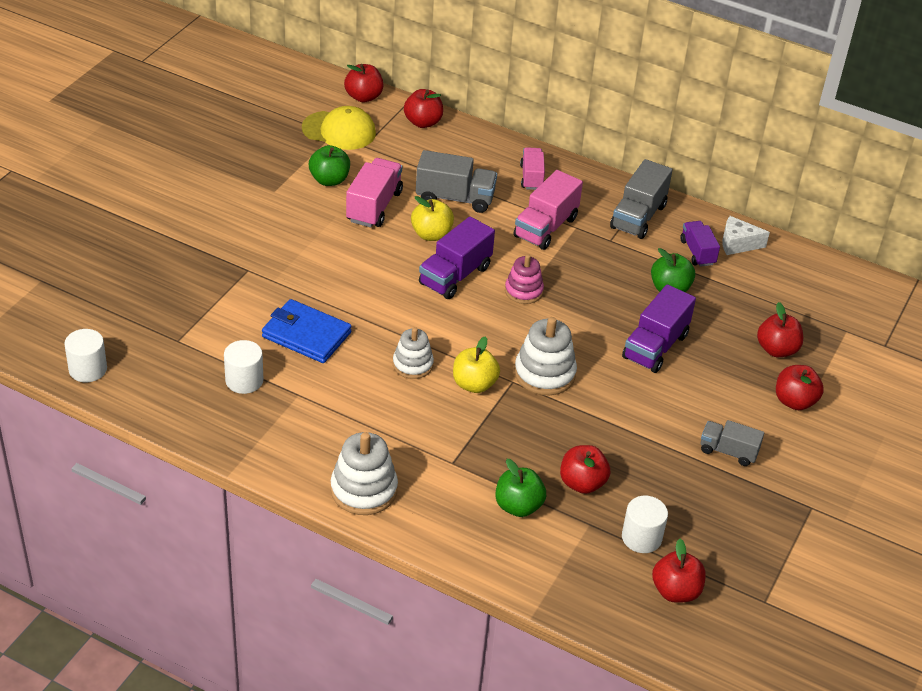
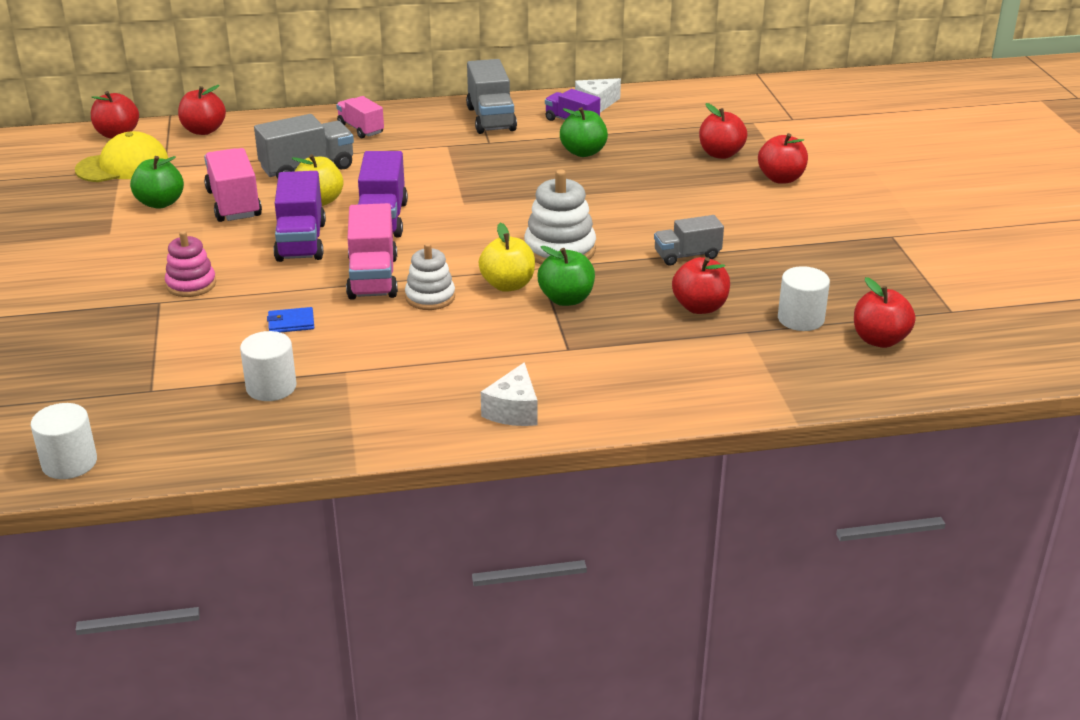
camera: 35 degrees left, 10 degrees down
(306, 335) = (291, 323): blue wallet -> blue wallet, size x0.47
(364, 490) = (513, 410): white stacking toy -> white cheese
(518, 506) = (670, 350): green apple -> green apple (566, 299)
(523, 291) = (461, 204): pink stacking toy -> pink stacking toy (191, 284)
(545, 227) = (420, 155): pink truck -> pink truck (373, 278)
(655, 346) = (625, 192): purple truck -> purple truck (301, 242)
(728, 451) = (780, 231): grey truck -> grey truck (687, 255)

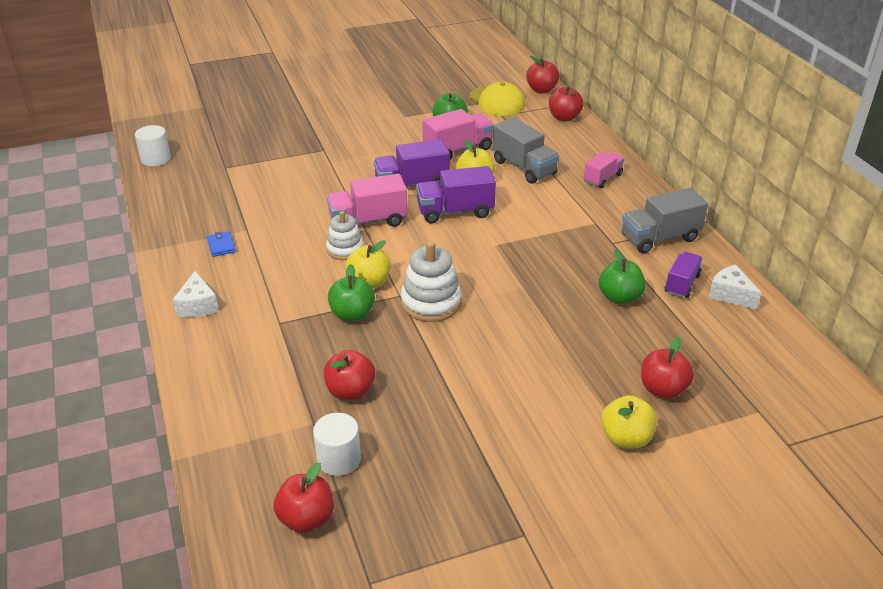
camera: 80 degrees right, 5 degrees up
(191, 284) = (346, 156): pink stacking toy -> none
(271, 387) = (228, 206): white cylinder -> none
(291, 323) = (303, 199): blue wallet -> blue wallet (221, 245)
(513, 410) = (197, 306): white cheese -> white cheese turned 105 degrees counterclockwise
(687, 255) = (440, 378): grey truck -> none
(781, 178) = (626, 438): red apple -> yellow apple

